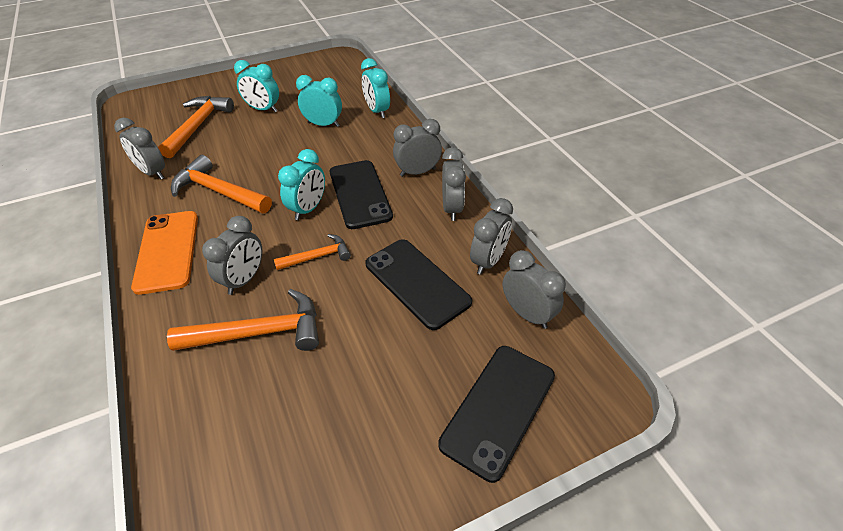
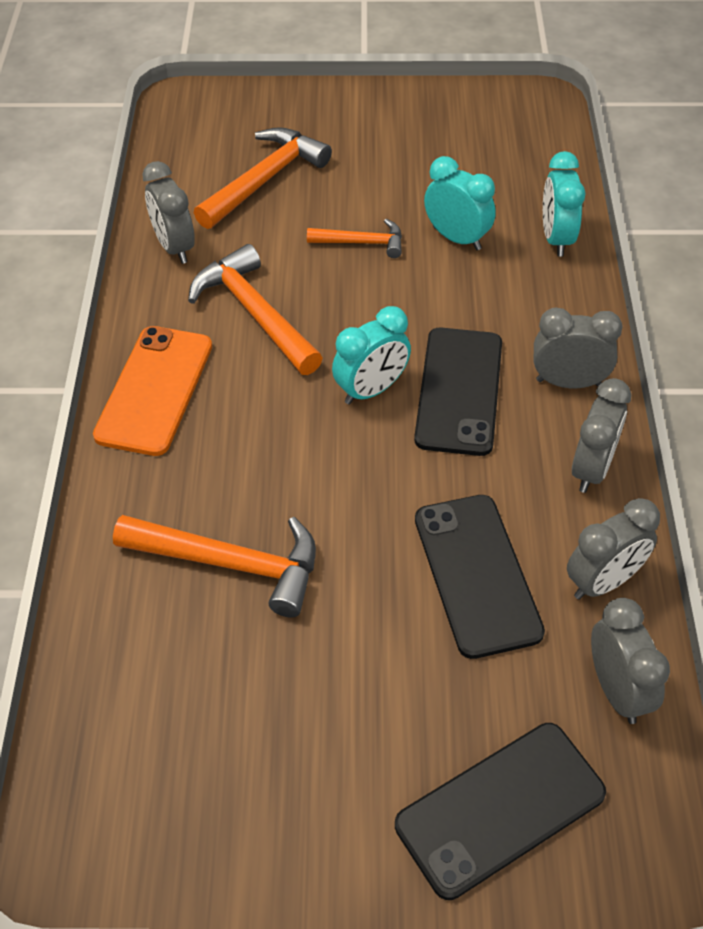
camera: 25 degrees right, 5 degrees up
(244, 279) = (240, 475): grey clock -> none
(263, 109) = (373, 177): turquoise clock -> none
(318, 256) = (353, 476): orange hammer -> orange hammer (362, 243)

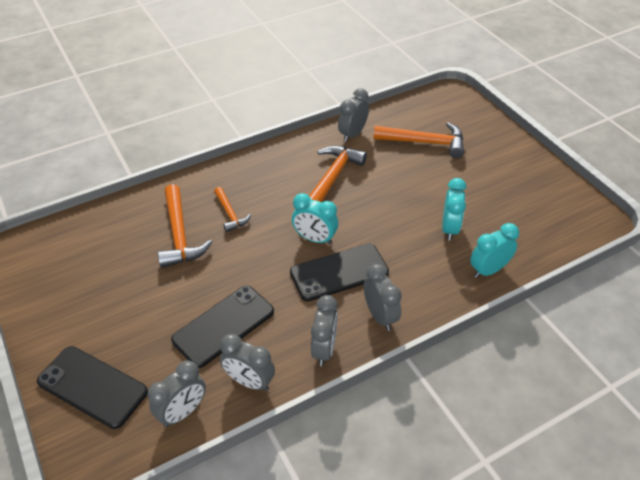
camera: 60 degrees right, 5 degrees down
(155, 390) = (261, 168): orange phone -> none
(362, 243) = (413, 194): orange hammer -> orange hammer (230, 214)
(591, 469) = (324, 349): grey clock -> grey clock turned 75 degrees counterclockwise

